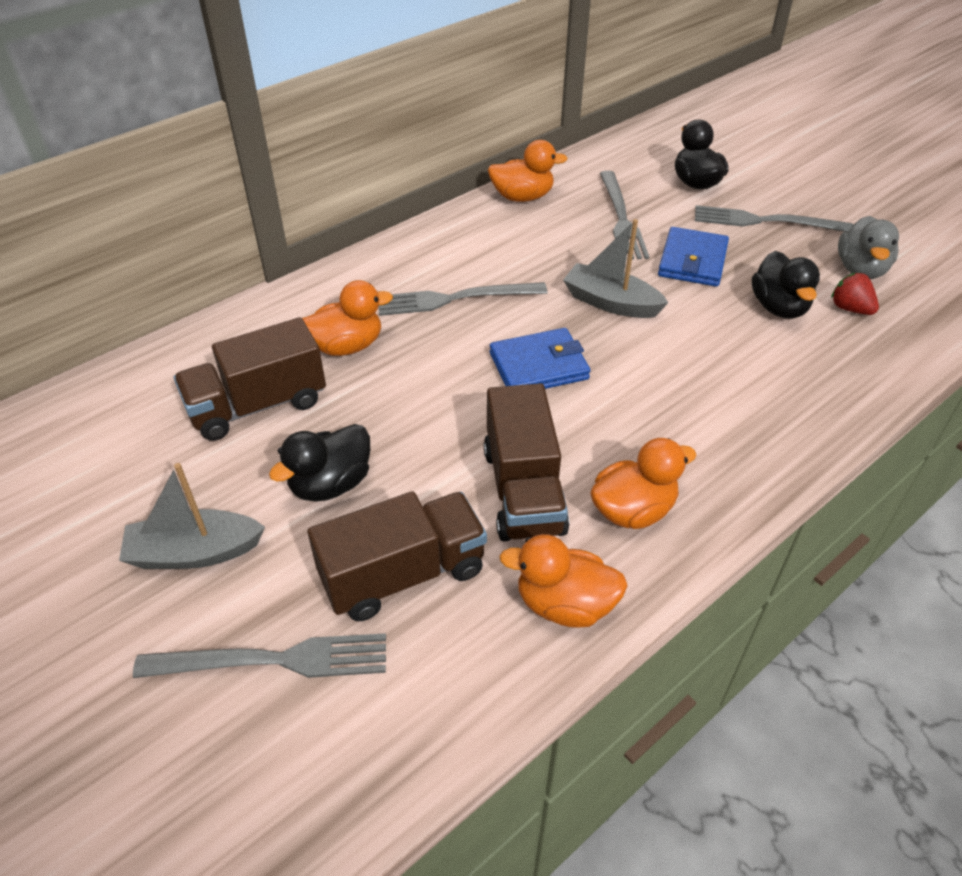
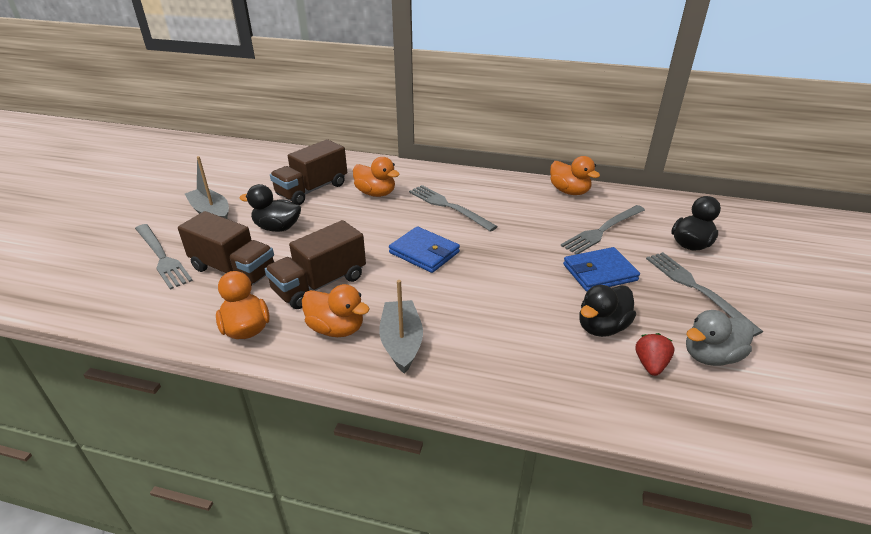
camera: 55 degrees right, 10 degrees down
(258, 405) = (312, 189): brown truck -> brown truck turned 75 degrees counterclockwise
(611, 303) = (512, 256): grey boat -> grey boat (401, 342)

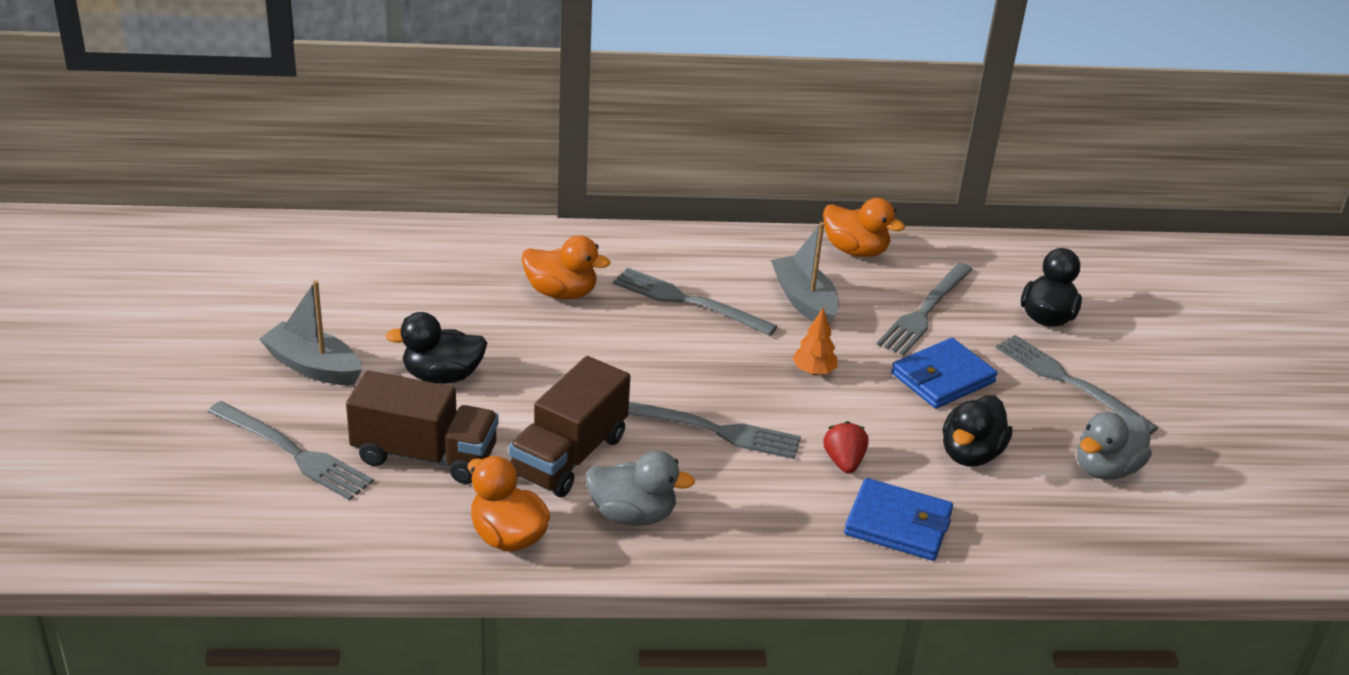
camera: 20 degrees left, 0 degrees up
(312, 189) = (452, 299): brown truck -> none
(336, 328) = (632, 514): orange duck -> grey duck
(401, 342) = (730, 518): grey boat -> grey boat (804, 301)
(421, 282) = (711, 430): none -> grey fork
(424, 252) = (691, 384): blue wallet -> blue wallet (898, 524)
(509, 256) = (813, 371): none -> orange tree
(650, 364) = (1041, 491): red strawberry -> red strawberry (844, 462)

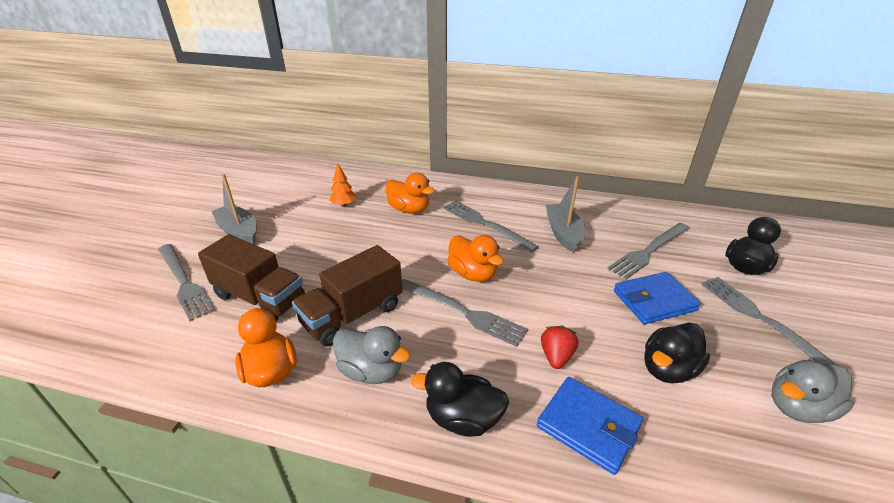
camera: 20 degrees right, 0 degrees up
(442, 376) = (307, 248): black duck -> black duck (463, 418)
(813, 371) = (554, 281): orange tree -> orange tree (344, 205)
(855, 250) = (607, 207): orange duck -> orange duck (473, 274)

